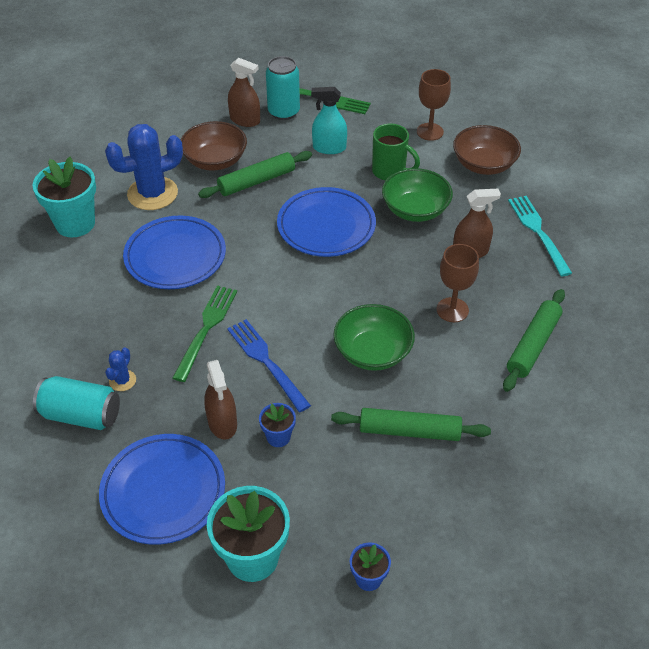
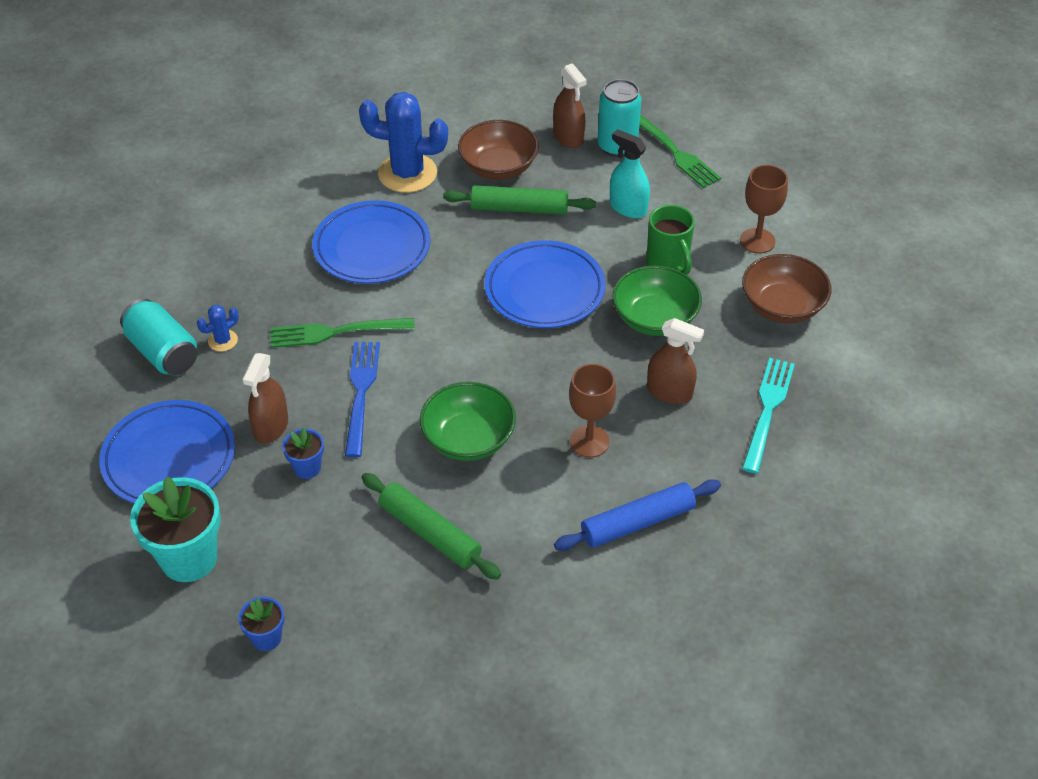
camera: 35 degrees right, 0 degrees up
(75, 223) = (312, 170): turquoise flower pot -> none
(206, 329) = (336, 332): green fork -> green fork turned 150 degrees counterclockwise
(533, 345) = (638, 522): green rolling pin -> blue rolling pin

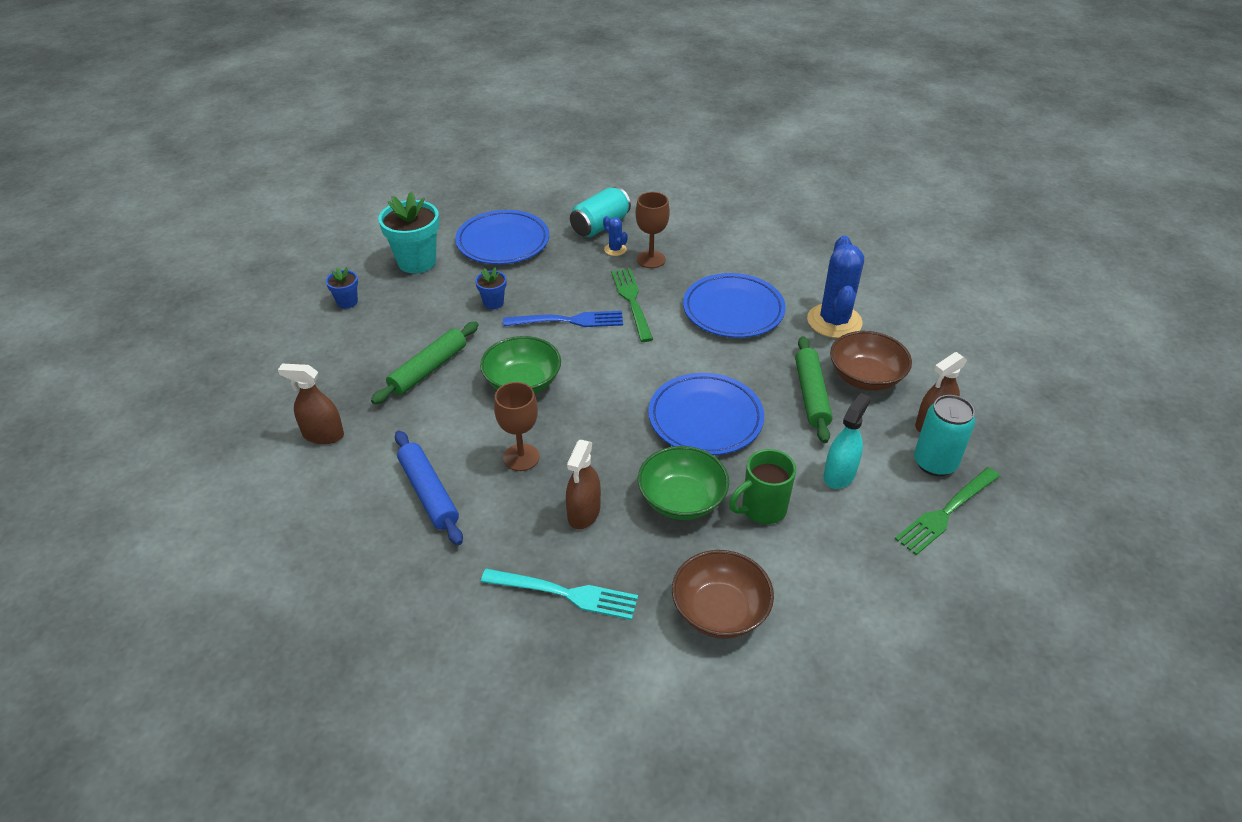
camera: 85 degrees right, 5 degrees down
(271, 427) = (532, 281): brown spray bottle -> brown spray bottle (323, 435)
(757, 241) = (821, 589): brown goblet -> brown goblet (651, 259)

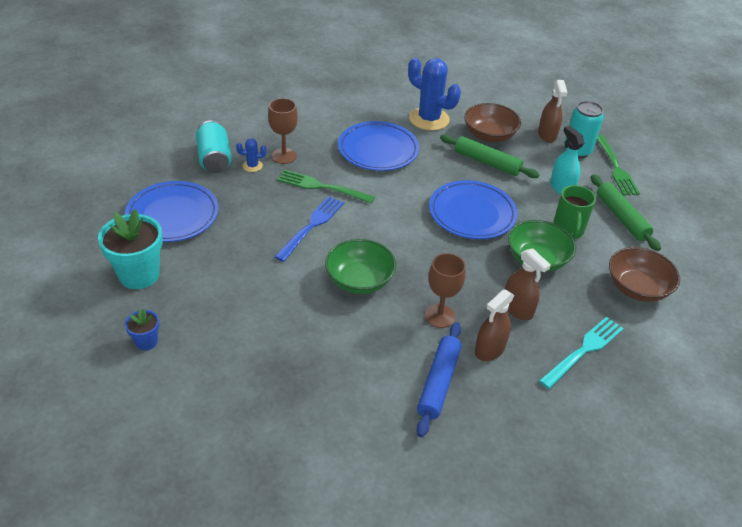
camera: 60 degrees left, 0 degrees up
(323, 435) = (316, 424): brown spray bottle -> brown spray bottle (489, 349)
(428, 369) = (293, 325): green rolling pin -> green rolling pin (621, 217)
(429, 493) = (438, 382): blue rolling pin -> blue rolling pin turned 75 degrees counterclockwise
(493, 302) = (247, 254): blue flower pot -> none

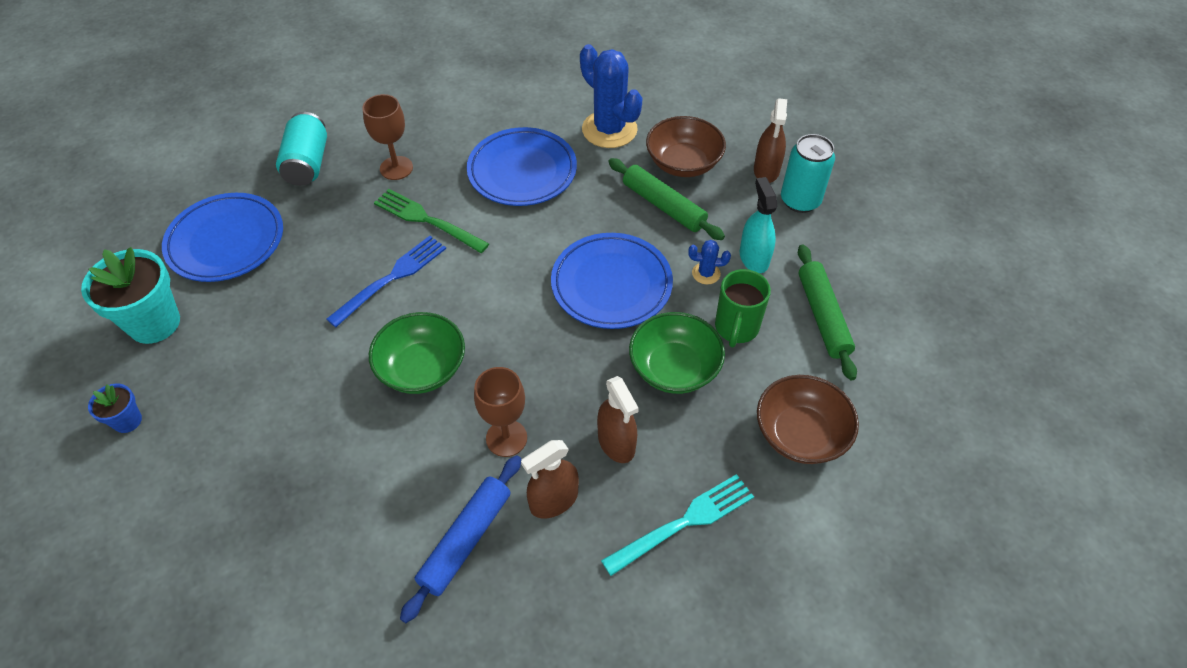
camera: 15 degrees right, 10 degrees up
(252, 166) = (351, 179): blue cactus -> blue cactus (706, 273)
(616, 167) = (846, 234): green fork -> none

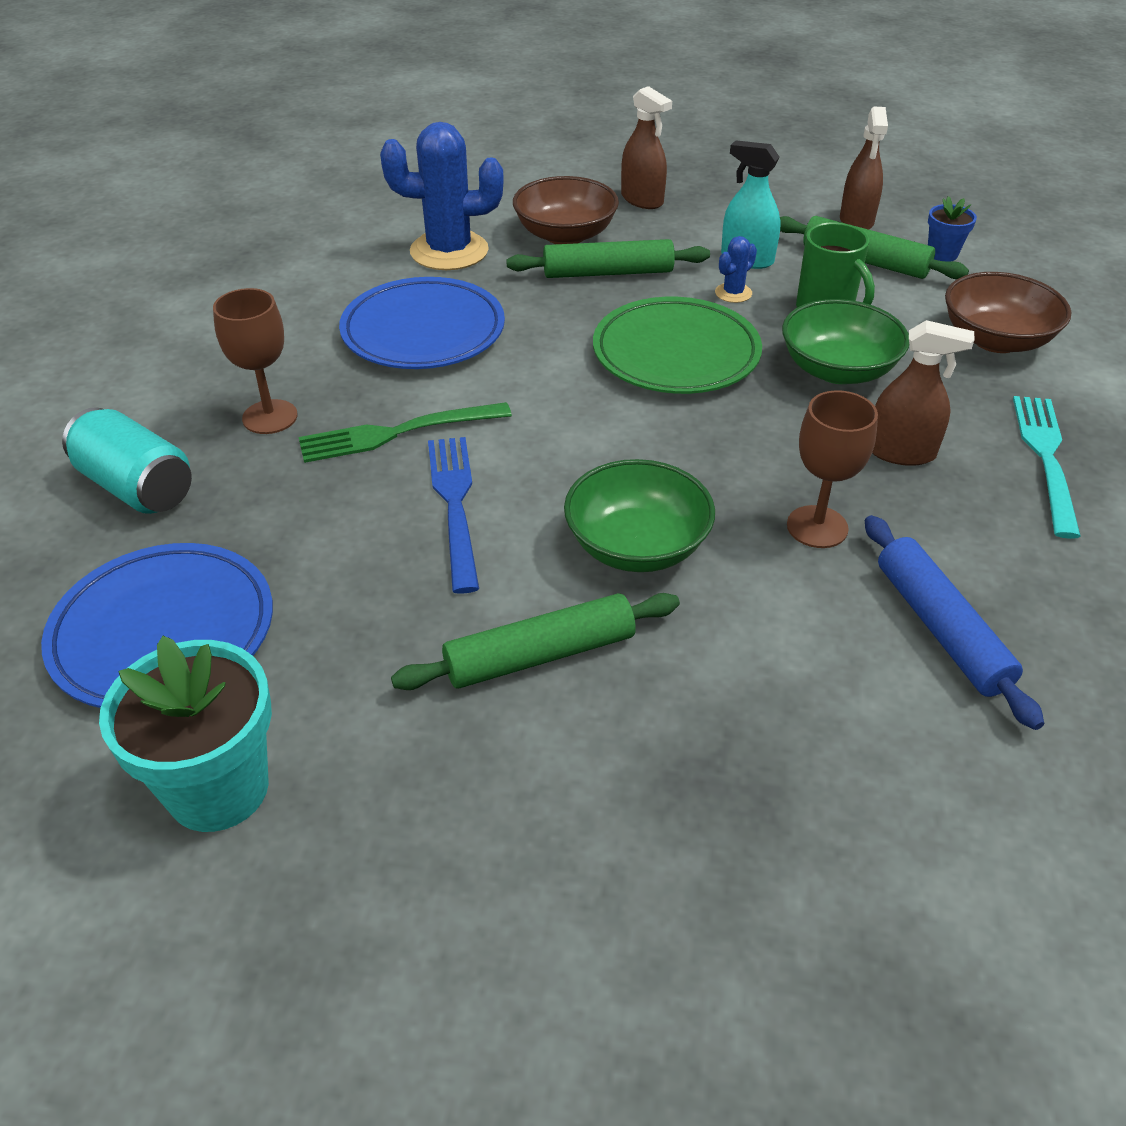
camera: 50 degrees left, 10 degrees down
(127, 421) = (385, 910): blue flower pot -> blue flower pot (942, 254)
(311, 379) = (540, 655): none -> green rolling pin
(554, 500) = (940, 532): brown spray bottle -> brown spray bottle (856, 221)
(611, 284) = (676, 353): blue plate -> green plate
(800, 201) = (706, 203): turquoise can -> none

